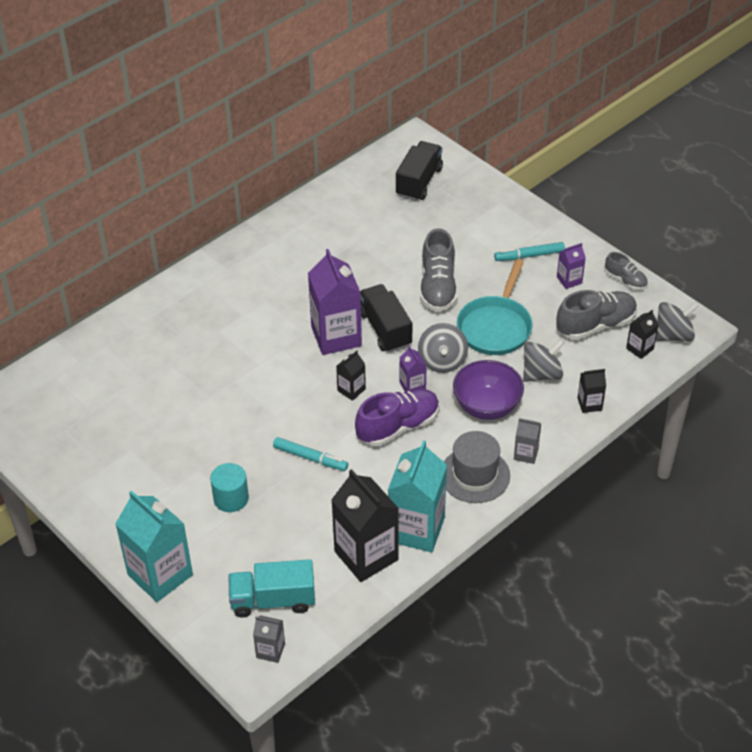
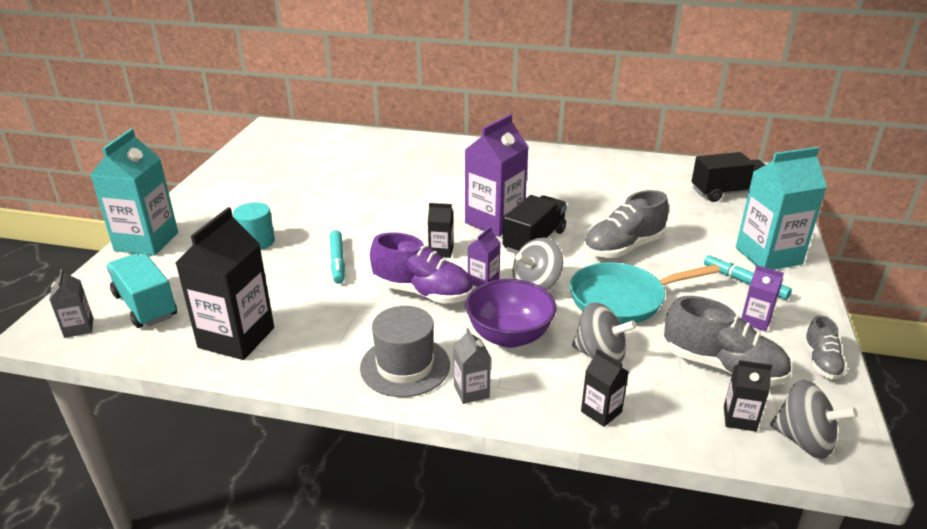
camera: 55 degrees right, 15 degrees down
(416, 529) = (295, 356): turquoise carton -> turquoise carton (768, 256)

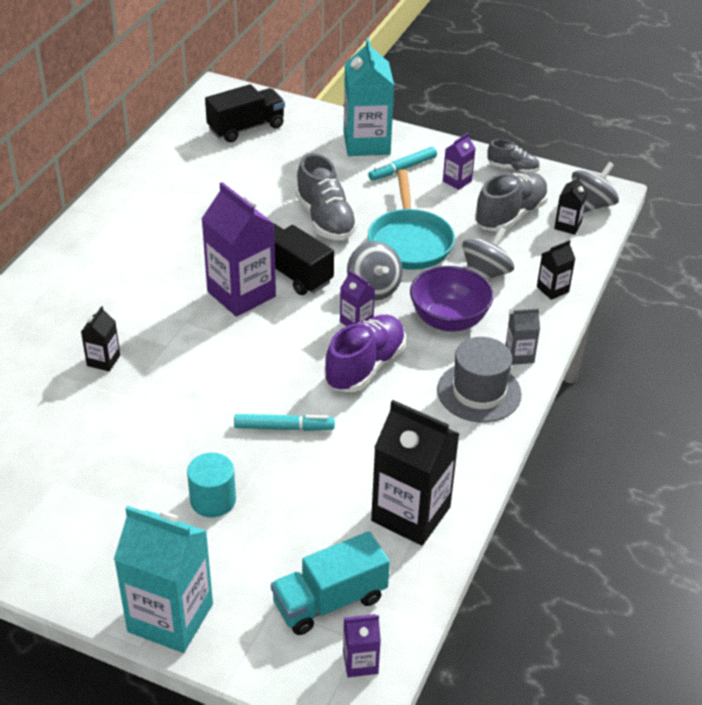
camera: 80 degrees left, 10 degrees up
(79, 328) = (360, 662): grey carton -> purple carton
(441, 251) = (290, 343): black carton -> black carton (103, 360)
(728, 193) = (246, 128): black truck -> black truck turned 60 degrees clockwise

